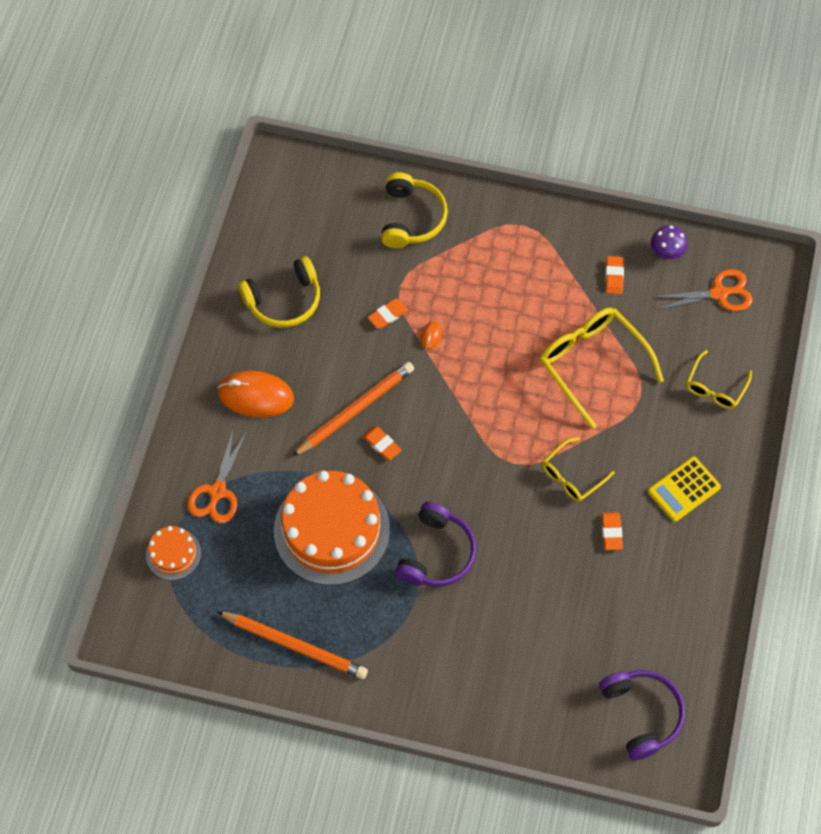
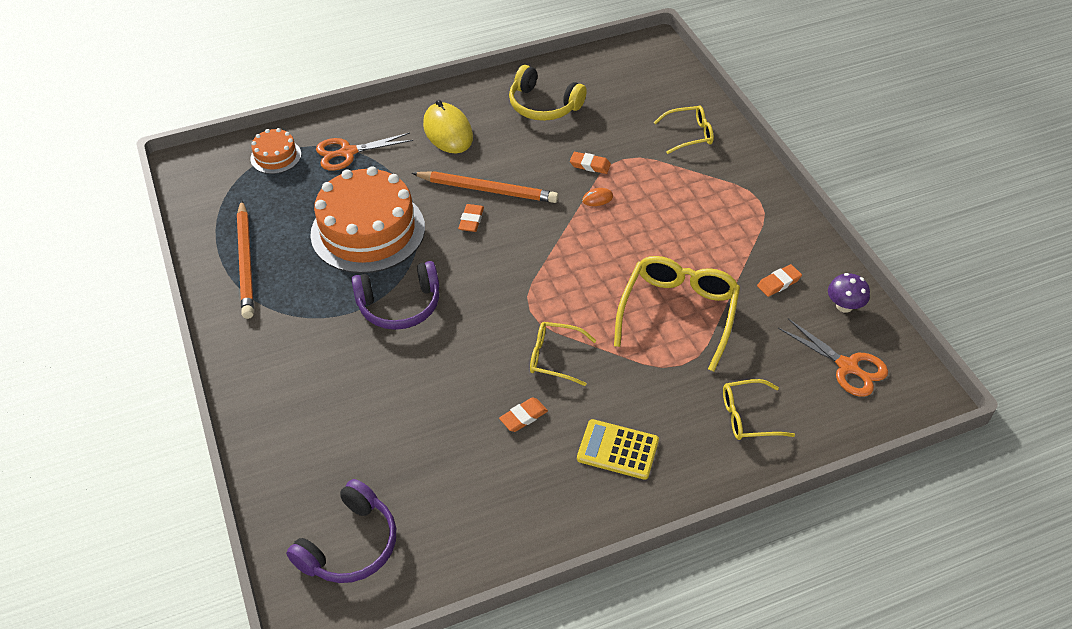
camera: 55 degrees right, 15 degrees down
(256, 396) = (448, 131): orange mouse -> yellow mouse
(411, 218) = (689, 134): yellow headphones -> yellow glasses

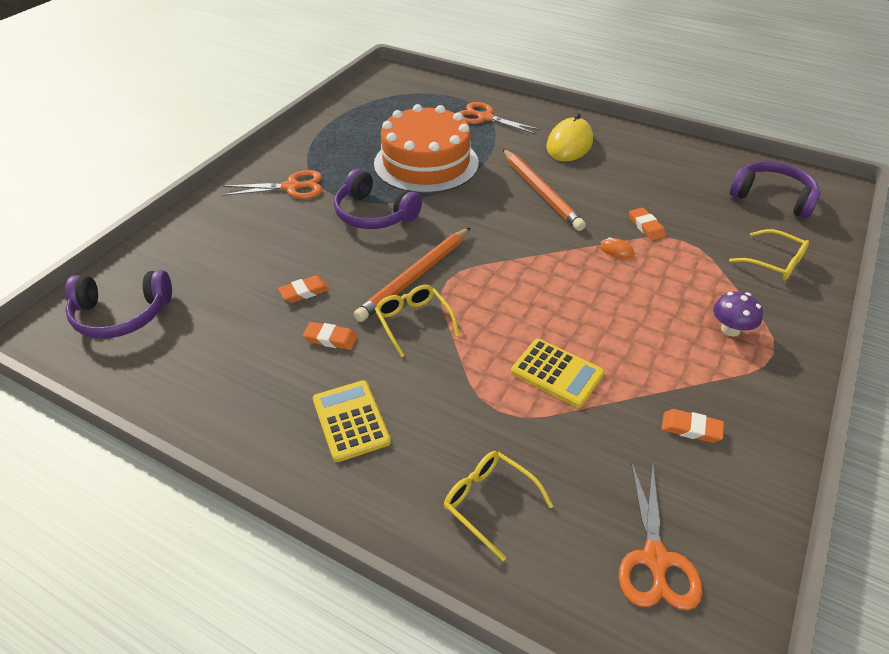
camera: 50 degrees right, 5 degrees down
(246, 262) = (336, 134): orange pencil -> orange pencil (415, 276)
(276, 156) = (441, 96): orange cake -> none
(295, 338) = (291, 187): none -> orange scissors
(471, 220) = (499, 201): orange eraser -> orange eraser (304, 292)
(543, 105) = (668, 170): yellow headphones -> none
(631, 82) = (772, 197): none -> purple headphones
(678, 313) = (557, 373): yellow glasses -> yellow calculator
(844, 306) = (736, 506): purple mushroom -> purple mushroom (730, 329)

